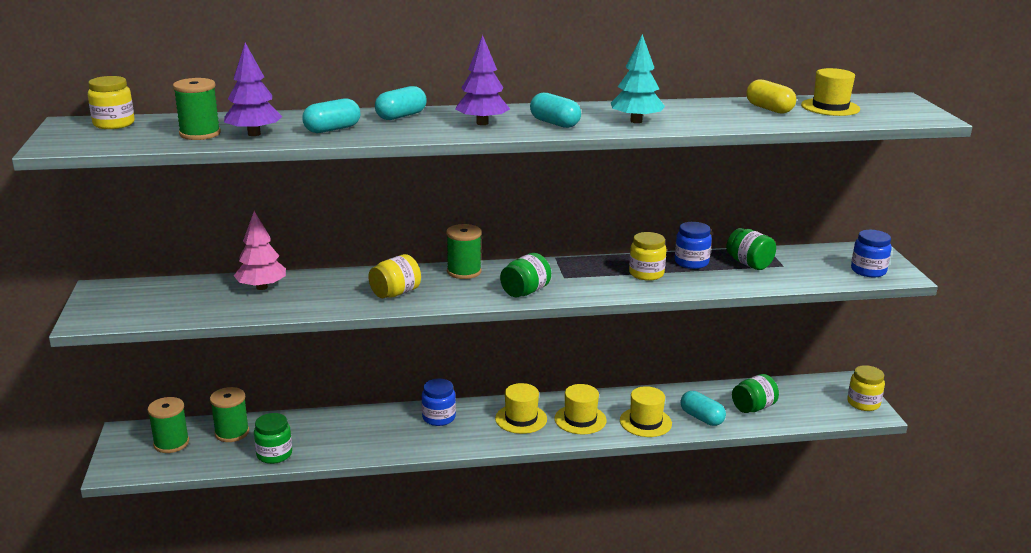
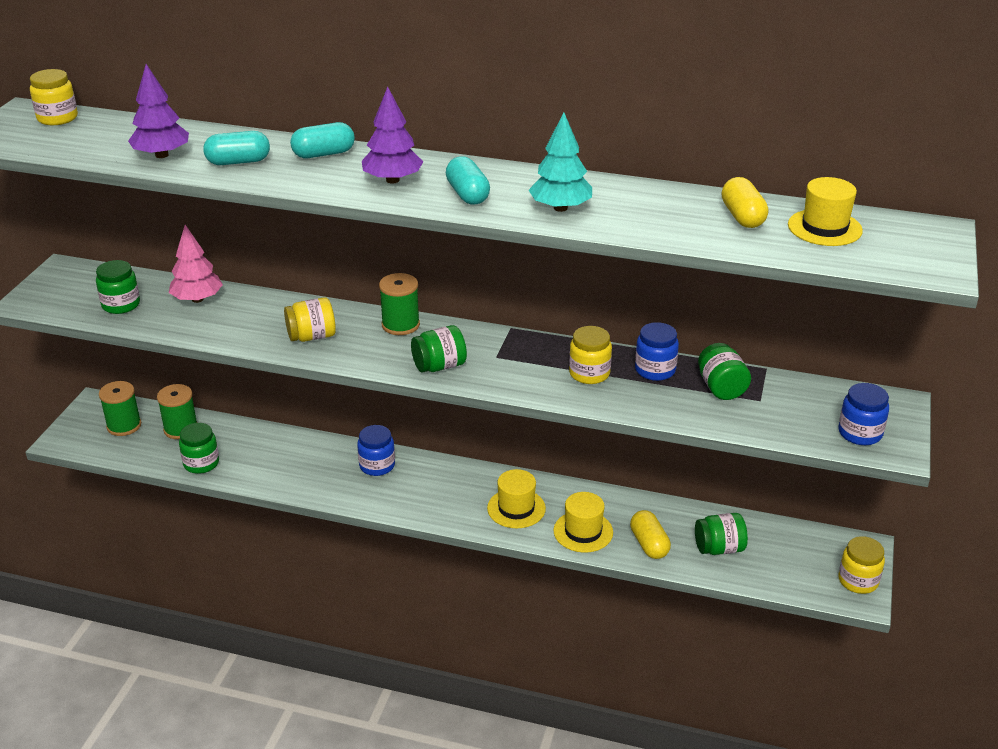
camera: 25 degrees right, 10 degrees up
(189, 304) = (121, 305): none -> green jar
(200, 134) = (115, 146): green spool -> none
(521, 419) = (456, 490): yellow hat -> none
(701, 418) = (649, 544): turquoise capsule -> yellow capsule

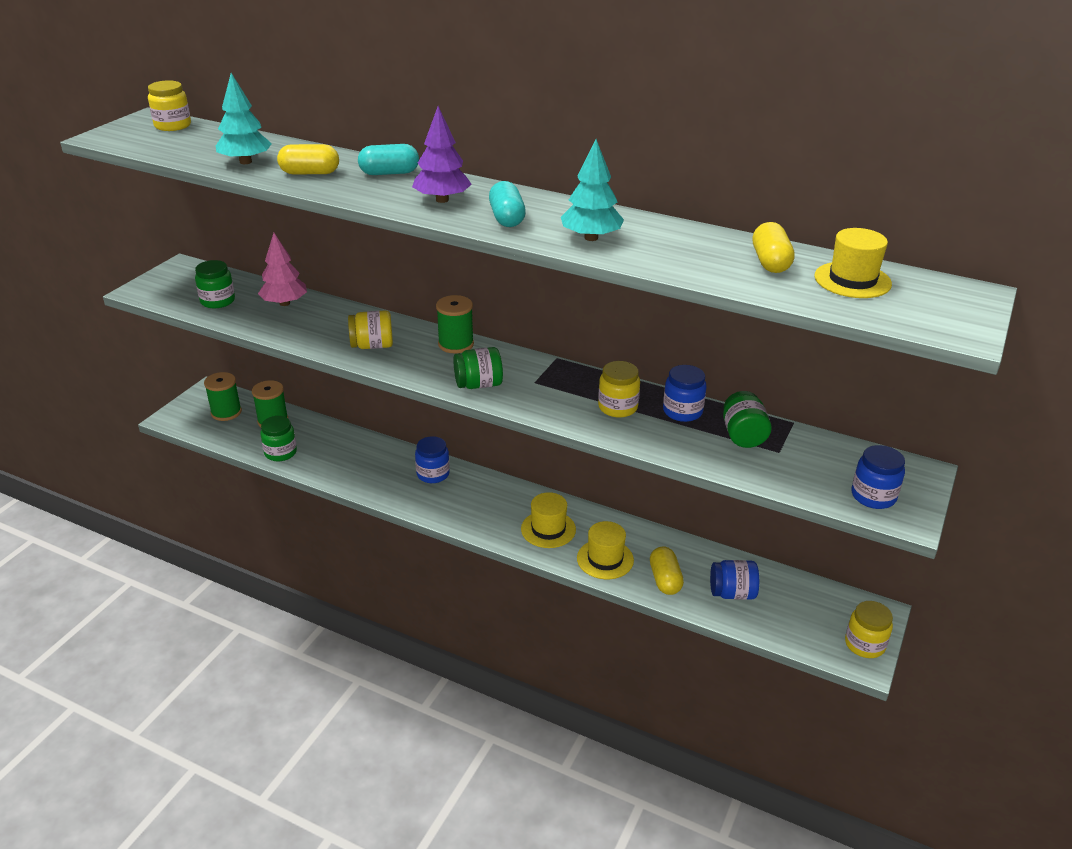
camera: 10 degrees right, 0 degrees up
(162, 155) = (245, 162): purple tree -> turquoise tree
(238, 162) = (310, 173): turquoise capsule -> yellow capsule
(719, 548) = (732, 593): green jar -> blue jar

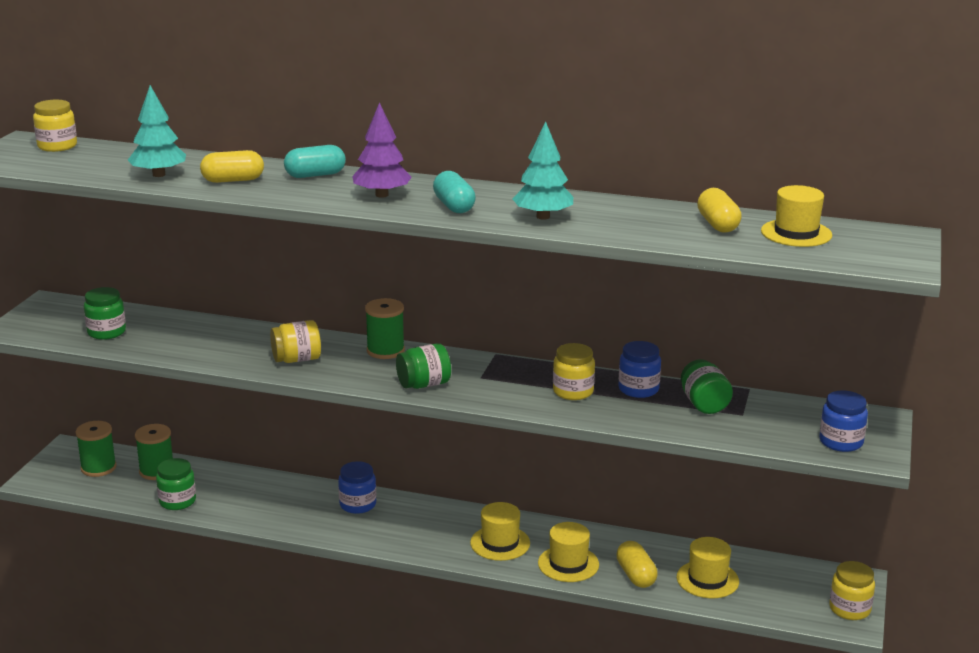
camera: 10 degrees left, 10 degrees down
(284, 303) = (183, 328): pink tree -> none
(732, 593) = (707, 579): blue jar -> yellow hat

